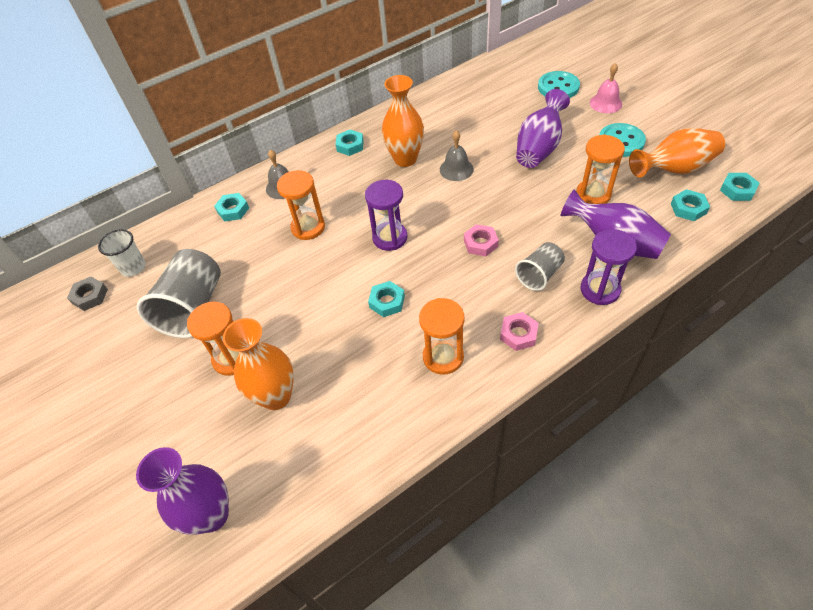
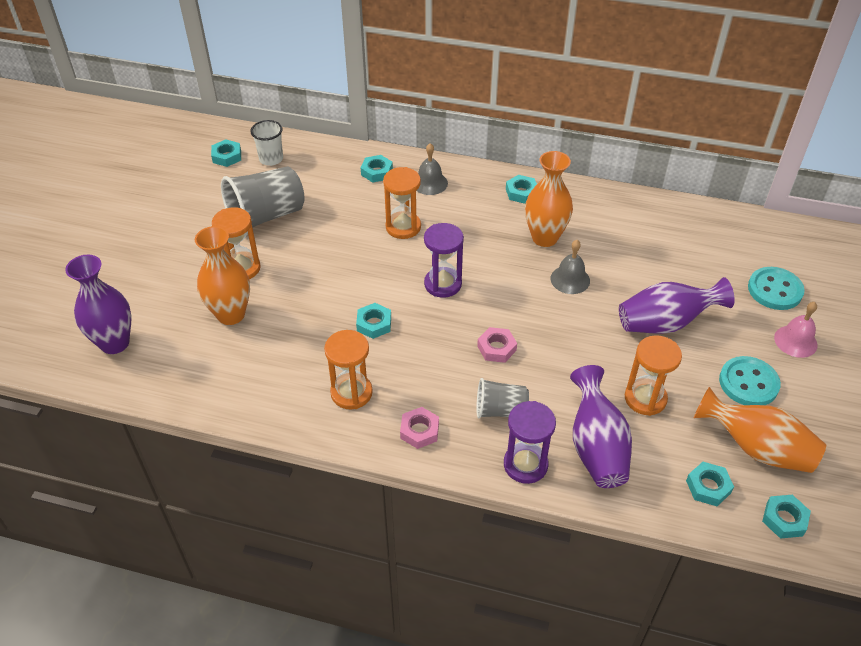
camera: 45 degrees right, 5 degrees down
(90, 296) = (227, 156): grey nut -> turquoise nut

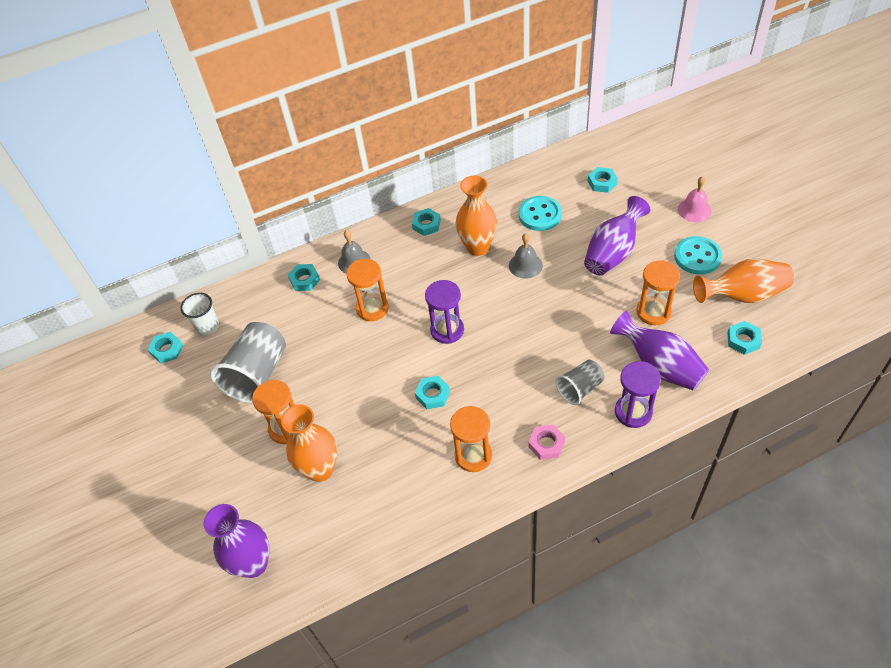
camera: 35 degrees left, 5 degrees up
(496, 348) = (532, 348): pink nut -> none
(774, 290) = (650, 184): turquoise button -> turquoise button (540, 215)
(784, 519) = (799, 327): turquoise nut -> turquoise nut (602, 182)

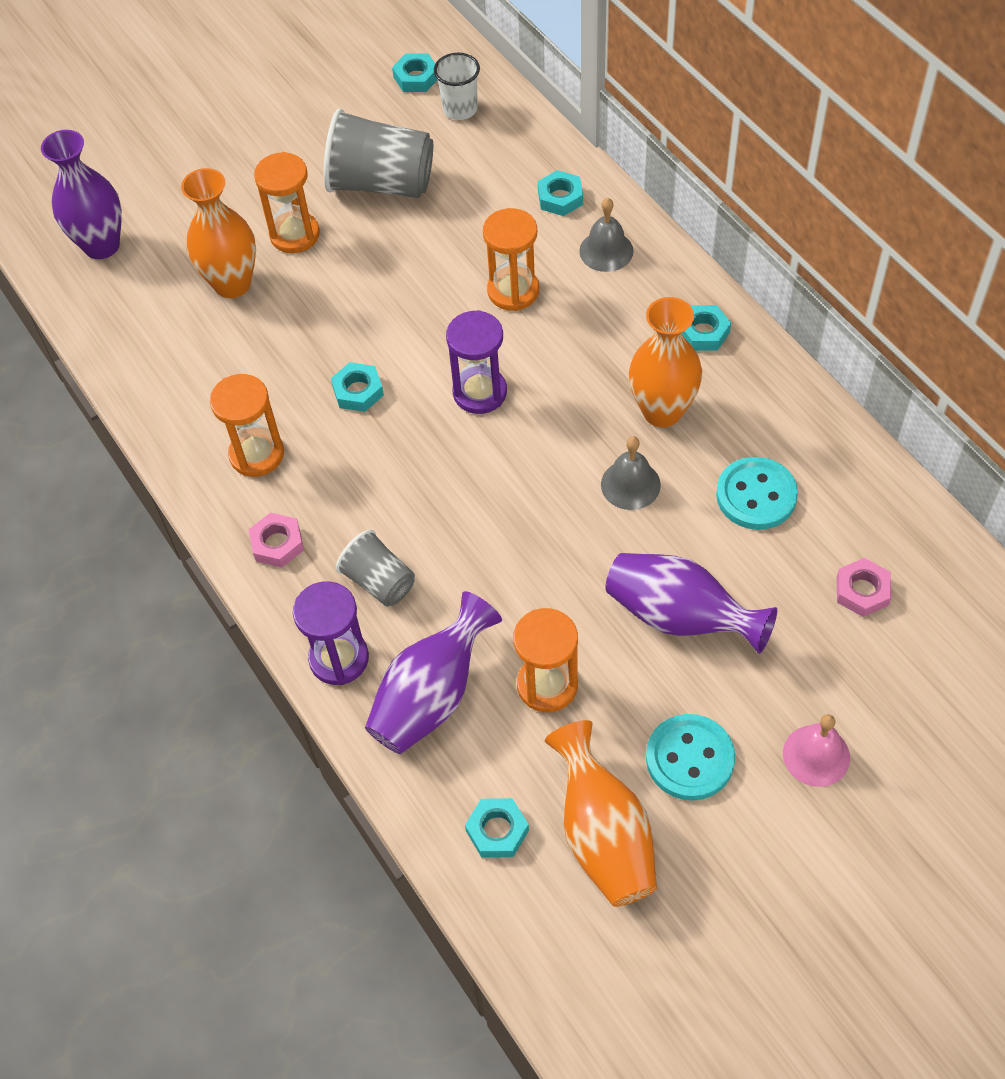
camera: 80 degrees right, 5 degrees up
(602, 182) = (862, 591): turquoise nut -> pink nut

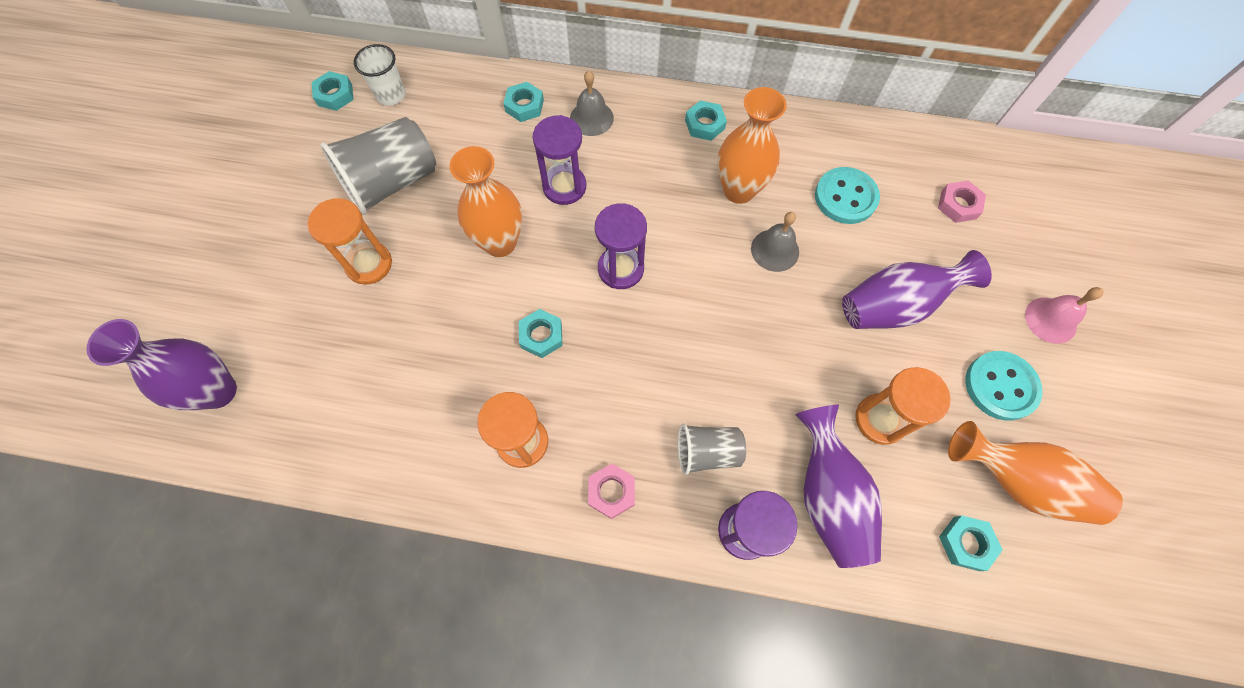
camera: 50 degrees left, 10 degrees up
(232, 284) = (361, 336): orange vase -> orange vase (500, 243)
(513, 291) = (564, 187): orange hourglass -> purple hourglass

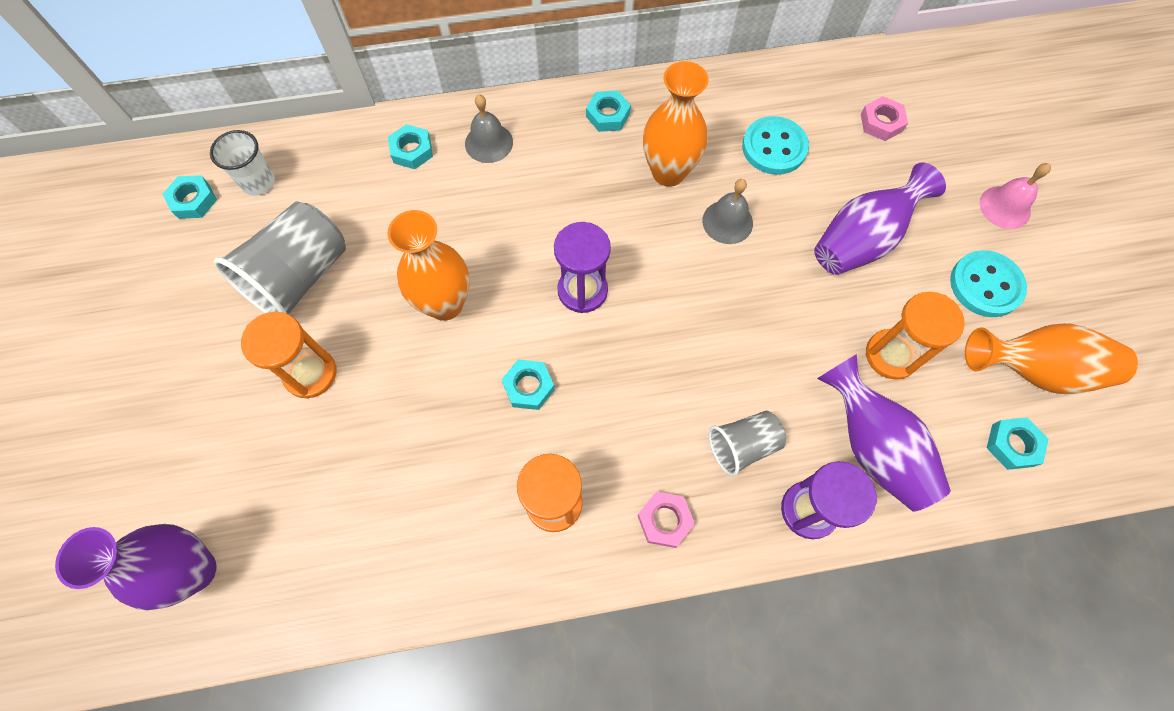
camera: 20 degrees left, 0 degrees up
(564, 187) = (489, 223): purple hourglass -> none

